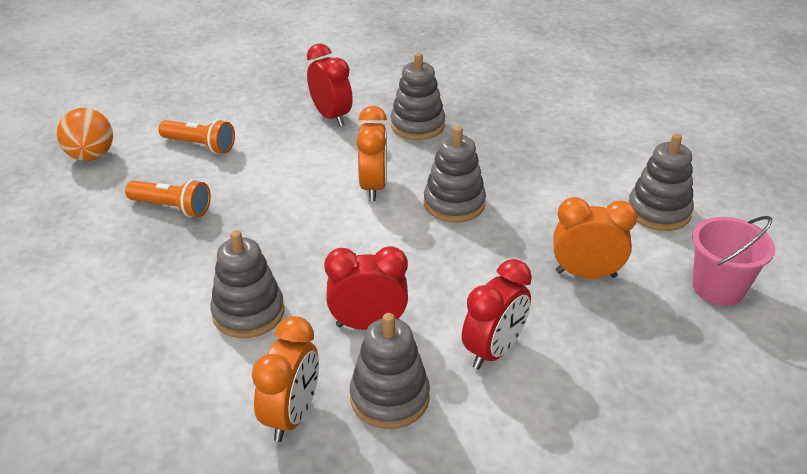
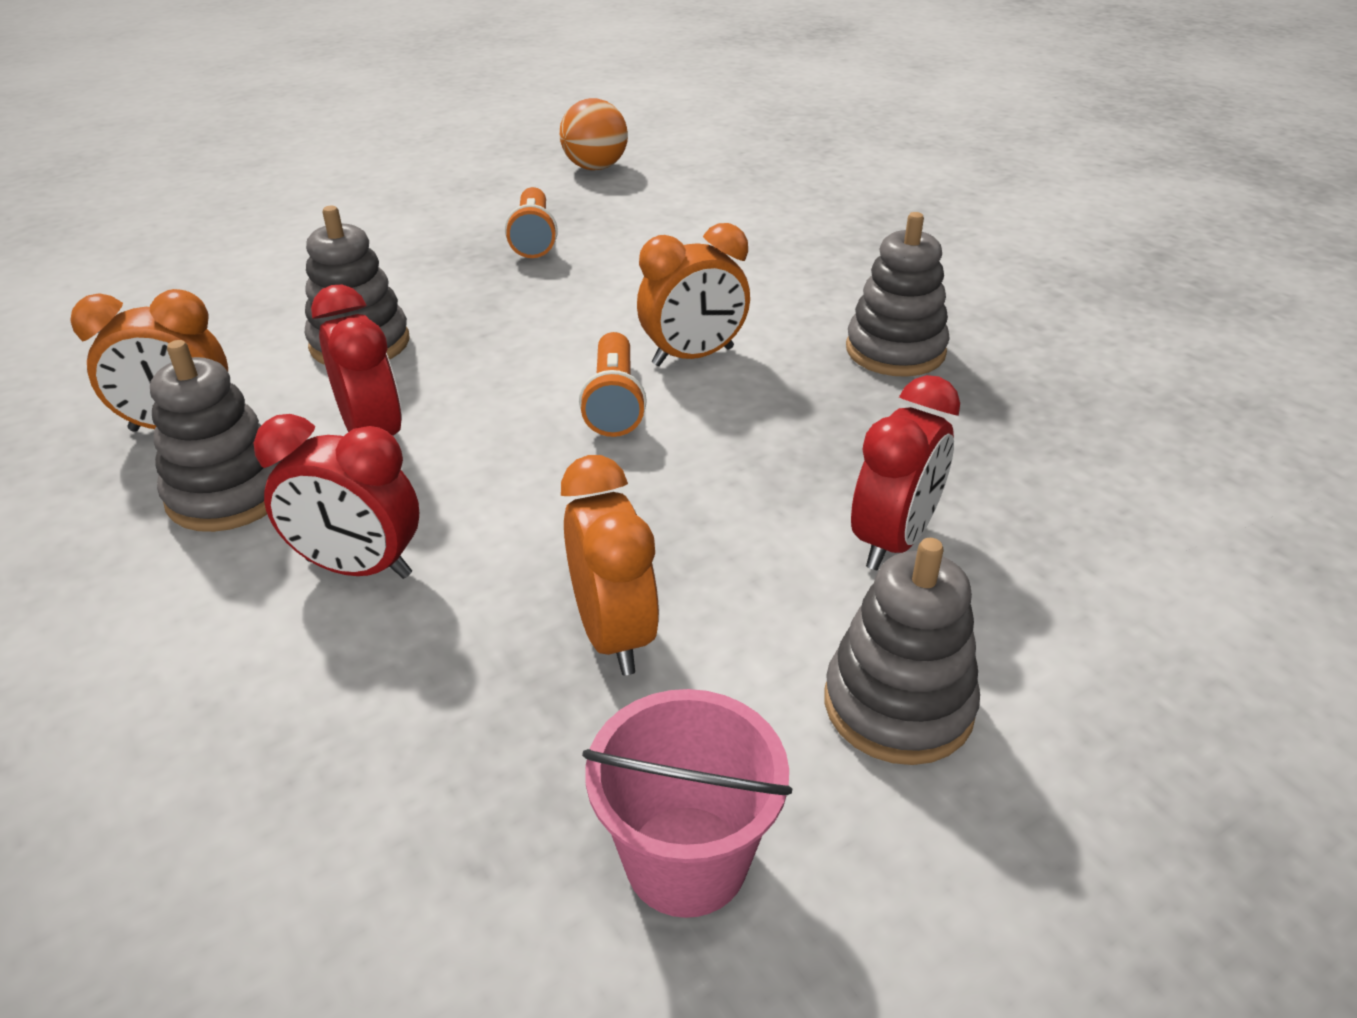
camera: 65 degrees right, 0 degrees up
(200, 146) = (674, 215): orange flashlight -> orange flashlight (614, 402)
(331, 117) = (837, 277): red clock -> red clock (893, 541)
(454, 204) = (710, 438): grey stacking toy -> none

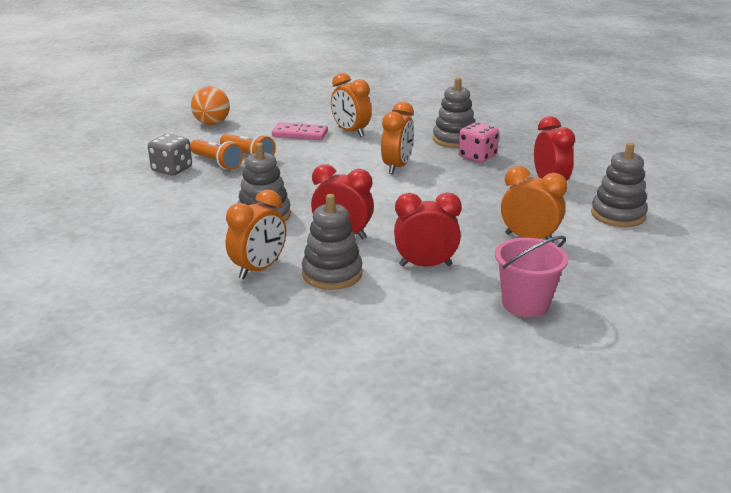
camera: 45 degrees left, 10 degrees down
(358, 568) = (425, 265): red clock -> red clock turned 150 degrees counterclockwise
(412, 217) = (172, 169): none -> grey dice
(614, 402) = (401, 190): orange flashlight -> orange flashlight (217, 163)
(672, 231) = (300, 134): none -> pink domino
(686, 860) = (636, 265): pink bucket -> pink bucket (525, 304)
(751, 259) = (351, 132): none -> orange clock
(869, 405) = (477, 157): none -> pink dice

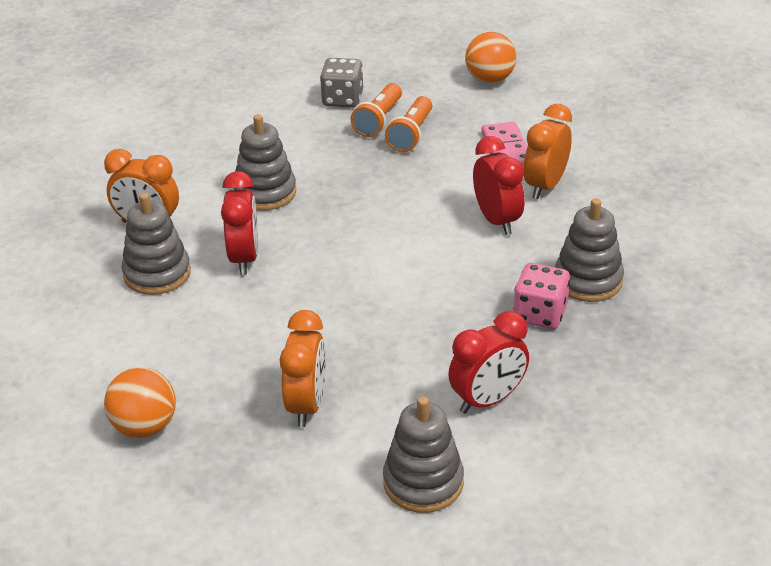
camera: 70 degrees right, 10 degrees up
(397, 167) = (455, 252): orange clock -> none
(425, 265) = (202, 334): red clock -> red clock (497, 220)
(525, 304) = (144, 427): pink bucket -> orange ball

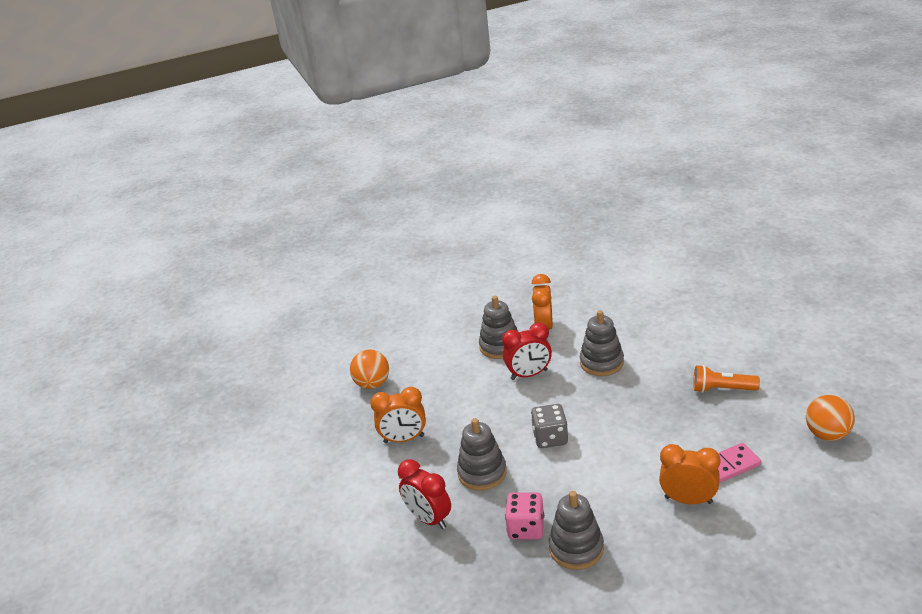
camera: 80 degrees right, 5 degrees down
(342, 99) = (738, 364): grey dice -> grey dice (550, 438)
(411, 135) = (713, 410): orange flashlight -> none
(423, 482) = (350, 505): grey stacking toy -> grey stacking toy (482, 473)
(497, 220) = (627, 482): red clock -> none

